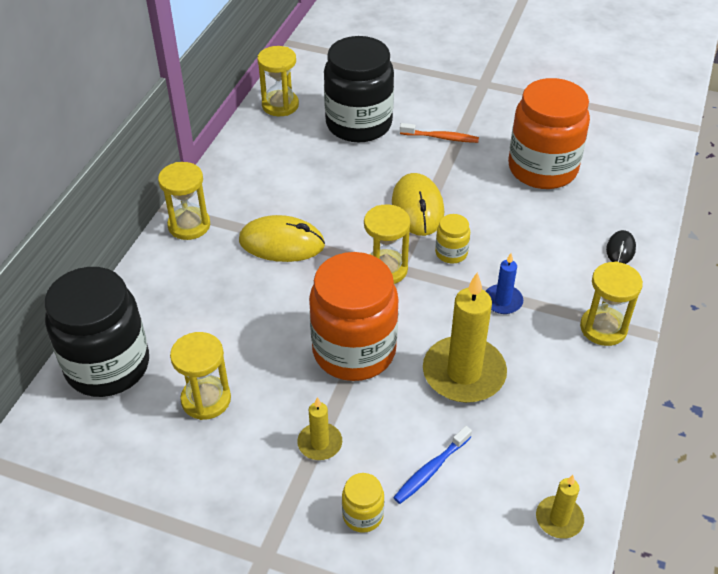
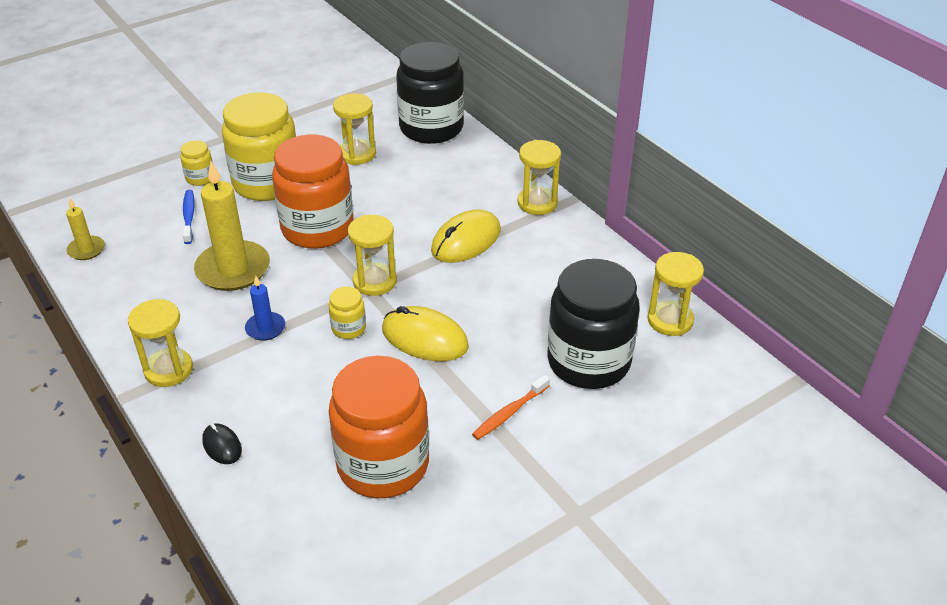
camera: 125 degrees right, 5 degrees down
(320, 443) = (267, 183): yellow candle -> yellow jar

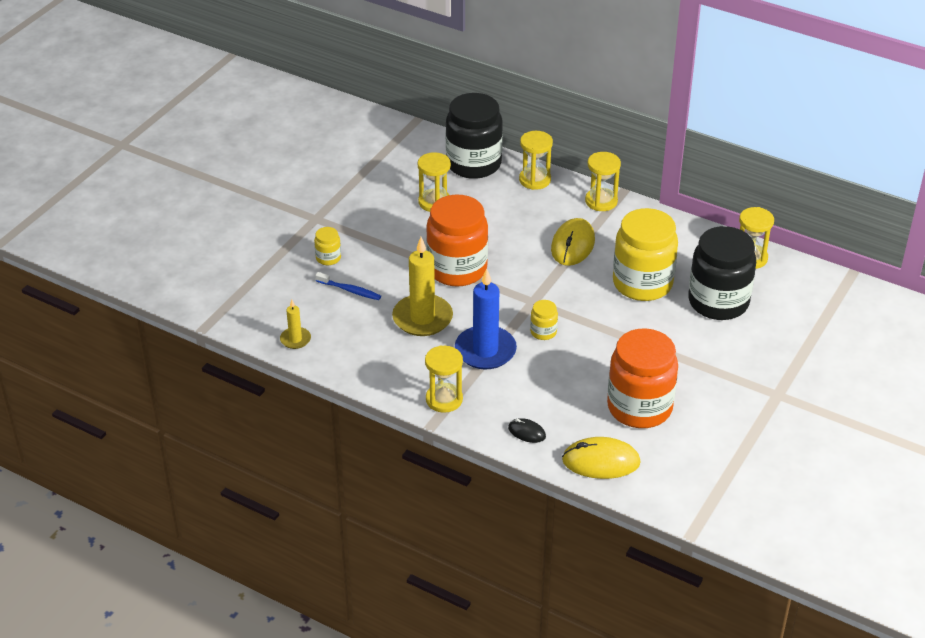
camera: 25 degrees left, 0 degrees up
(189, 216) = (350, 290): blue toothbrush -> blue toothbrush turned 150 degrees clockwise
(265, 328) = (485, 350): blue candle -> blue candle, size x1.98
(267, 183) = (385, 246): yellow jar -> yellow jar (642, 283)
(375, 281) = (533, 294): yellow hourglass -> yellow hourglass (535, 180)
(425, 338) = (600, 321): yellow mouse -> yellow mouse (601, 461)
(509, 413) = (693, 350): orange toothbrush -> none

